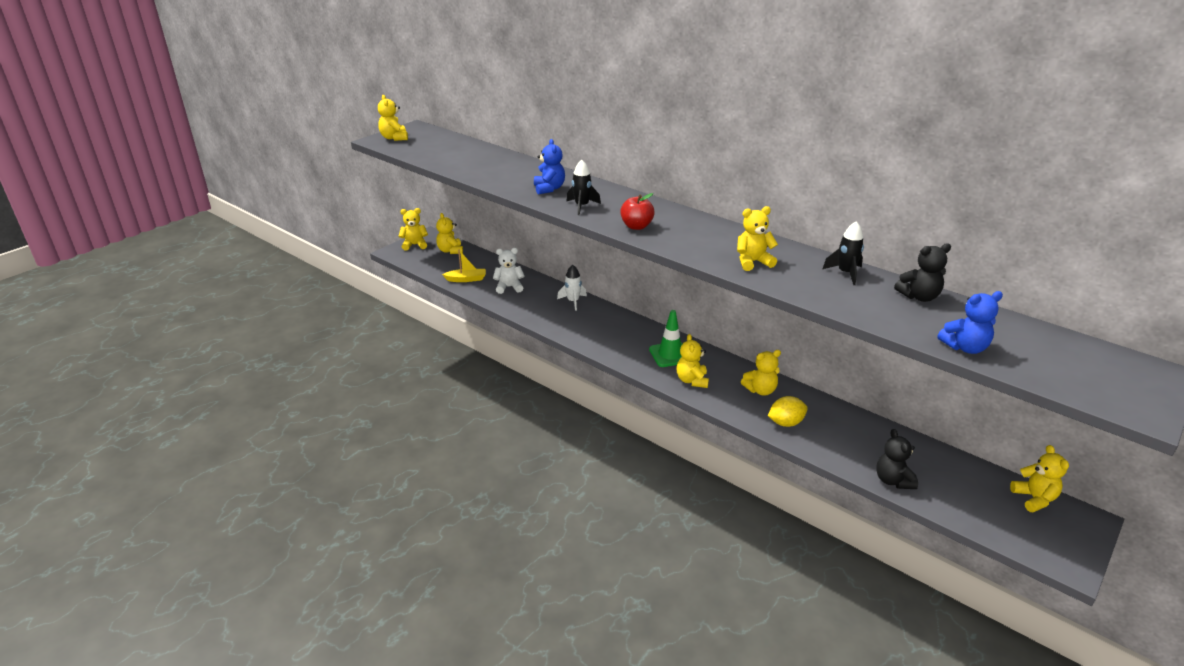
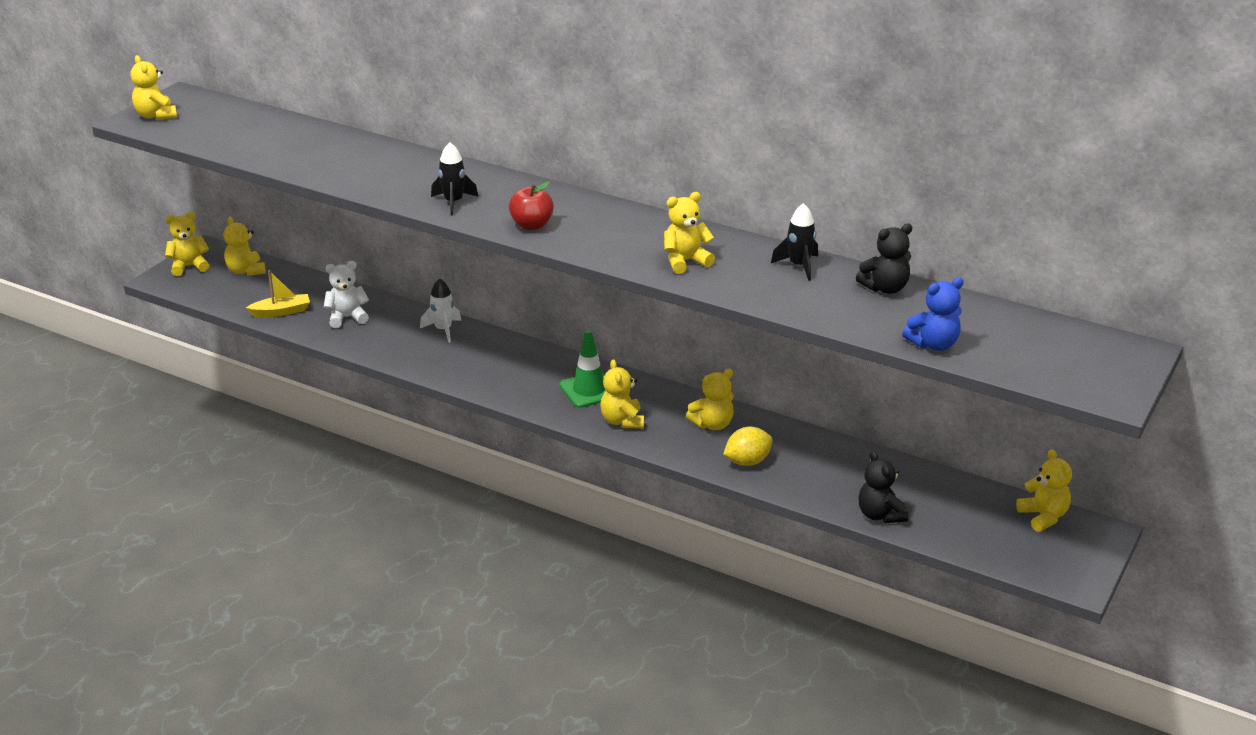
camera: 10 degrees left, 0 degrees up
(549, 189) = (403, 179): blue teddy bear -> none

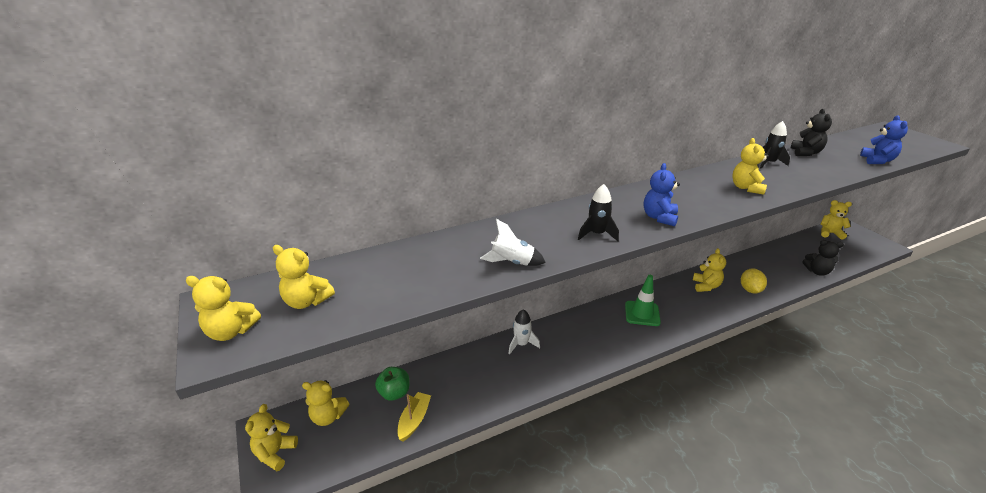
camera: 55 degrees left, 0 degrees up
(303, 289) = (394, 393): none -> green apple
(347, 318) = (460, 385): white teddy bear -> none
(354, 179) = (512, 262): none -> white rocket
(531, 225) = (659, 217): red apple -> blue teddy bear
(622, 421) = (685, 315): yellow teddy bear -> yellow teddy bear (306, 301)

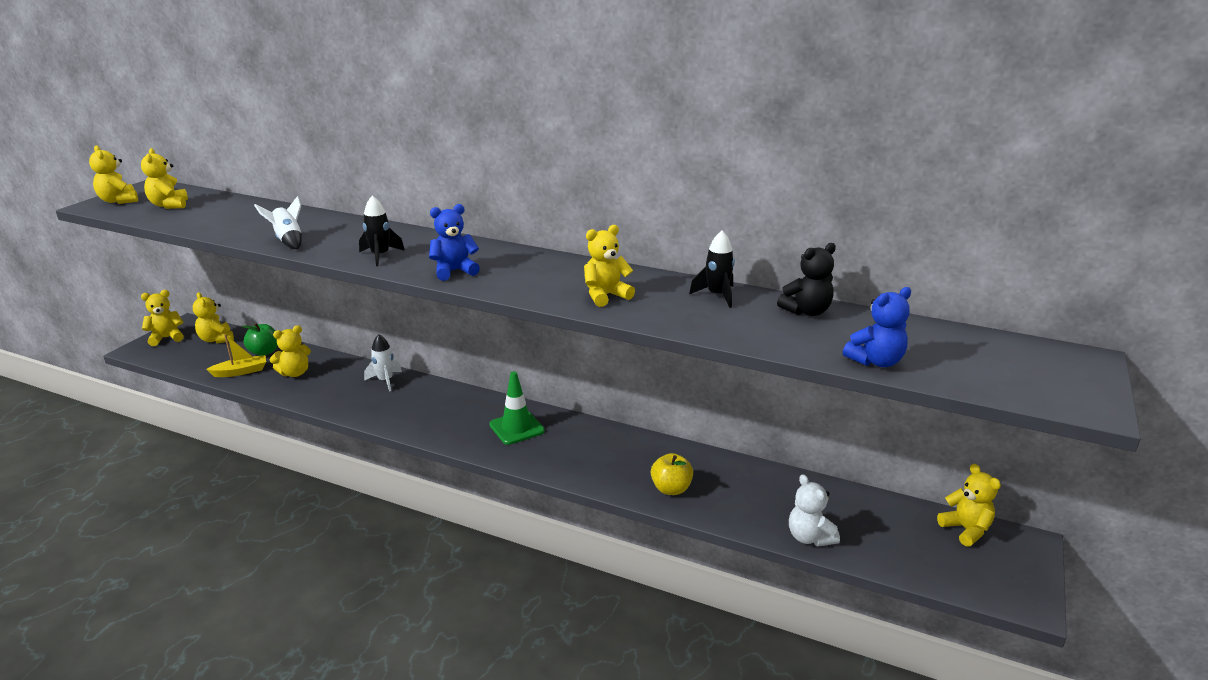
camera: 50 degrees right, 5 degrees down
(706, 286) = (633, 454): yellow teddy bear -> yellow teddy bear (295, 373)
(750, 290) = (671, 489): yellow lemon -> yellow apple
(817, 271) = (809, 537): black teddy bear -> white teddy bear

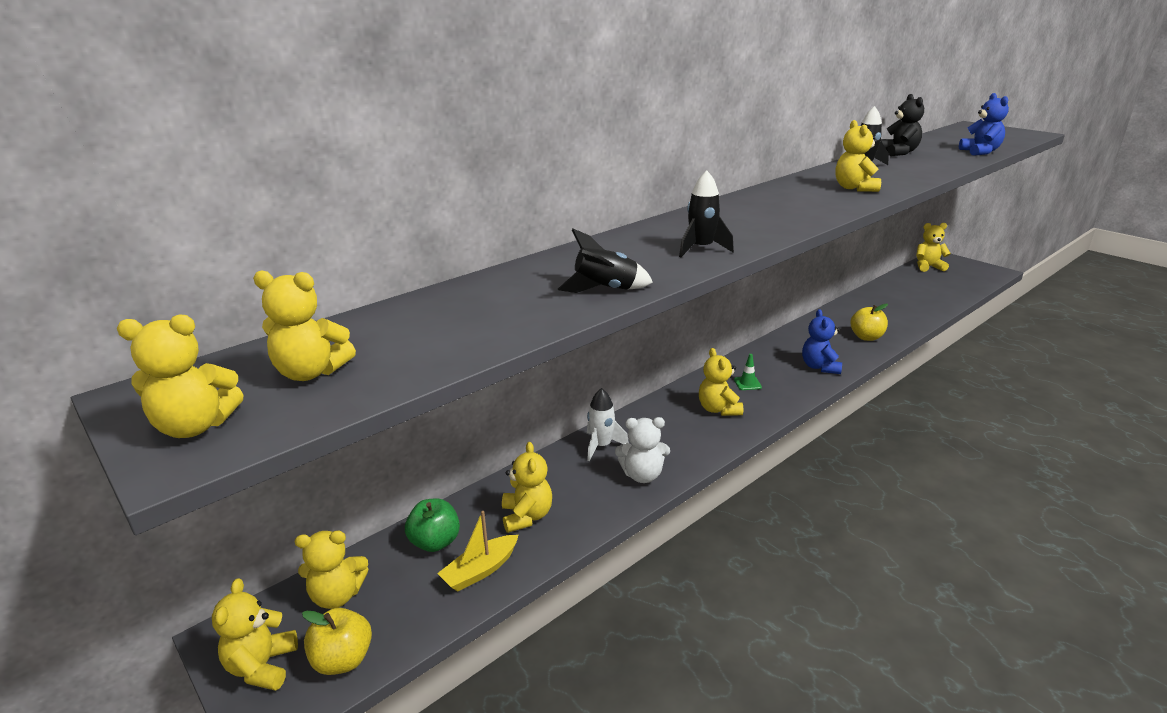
camera: 65 degrees left, 0 degrees up
(170, 355) = (343, 660): none -> yellow apple
(241, 372) = (480, 570): yellow boat -> yellow boat turned 135 degrees counterclockwise
(288, 241) = (605, 290): white rocket -> black rocket
(454, 271) = (770, 225): blue teddy bear -> blue teddy bear (820, 367)
(462, 420) = (718, 409): none -> yellow teddy bear
(516, 428) = (747, 383): green traffic cone -> green traffic cone, size x0.51
(809, 537) = (933, 307): white teddy bear -> white teddy bear (642, 475)

